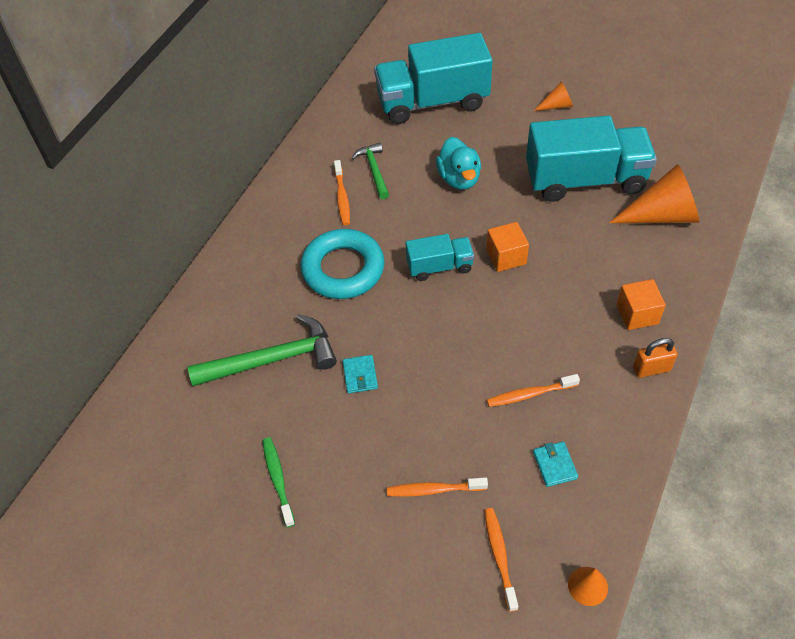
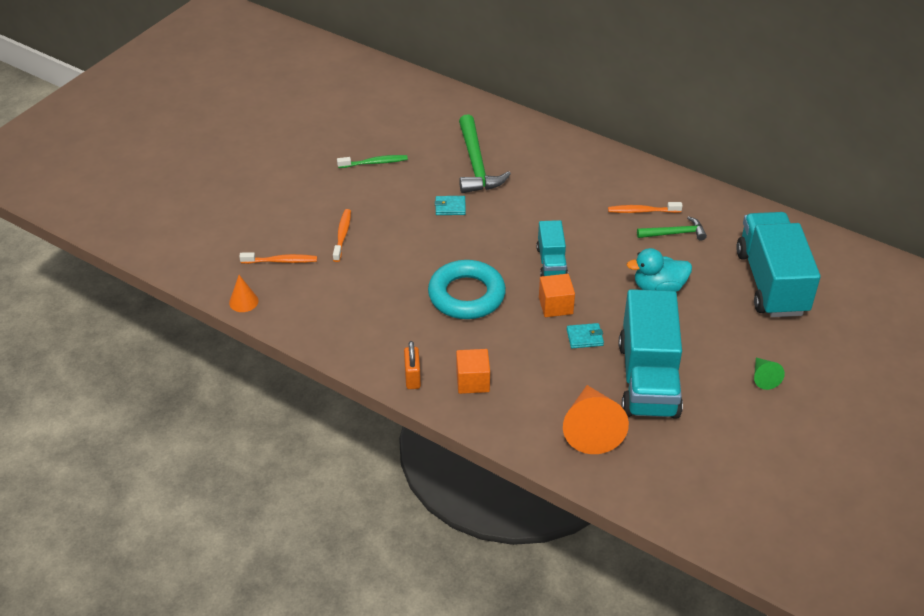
camera: 95 degrees right, 10 degrees down
(343, 269) = (558, 206): turquoise ring -> turquoise ring (466, 295)
(530, 394) = (408, 298): orange toothbrush -> none
(554, 465) = (341, 301): turquoise wallet -> turquoise wallet (584, 337)
(556, 105) = (763, 377): orange cone -> green cone

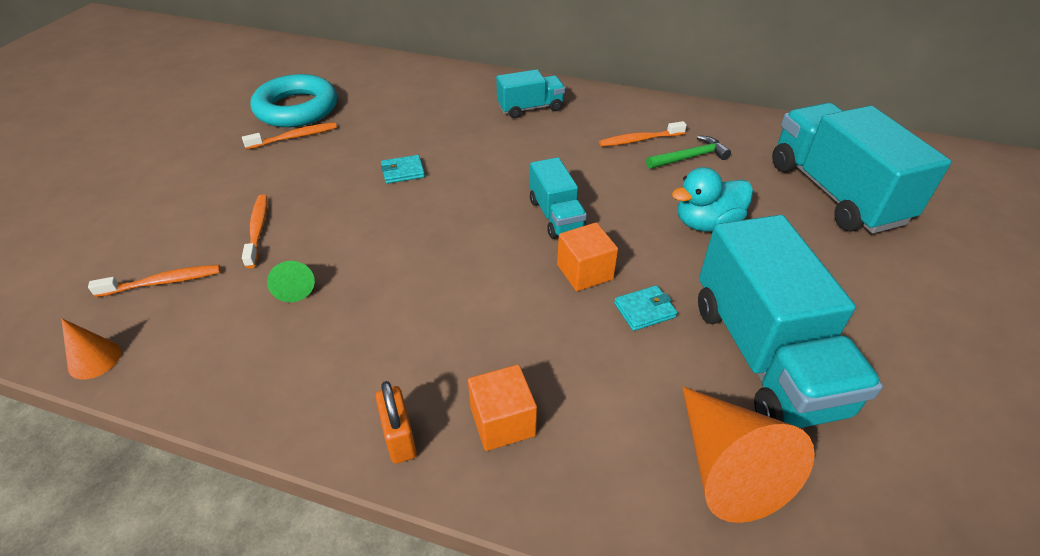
camera: 15 degrees left, 0 degrees up
(374, 163) = (295, 137): green toothbrush -> orange toothbrush
(466, 295) = (454, 281): turquoise ring -> turquoise ring (297, 108)
(476, 164) = (423, 121): green hammer -> none
(565, 166) = (530, 108): none -> turquoise truck
(763, 377) = (915, 319): green cone -> green cone (294, 286)

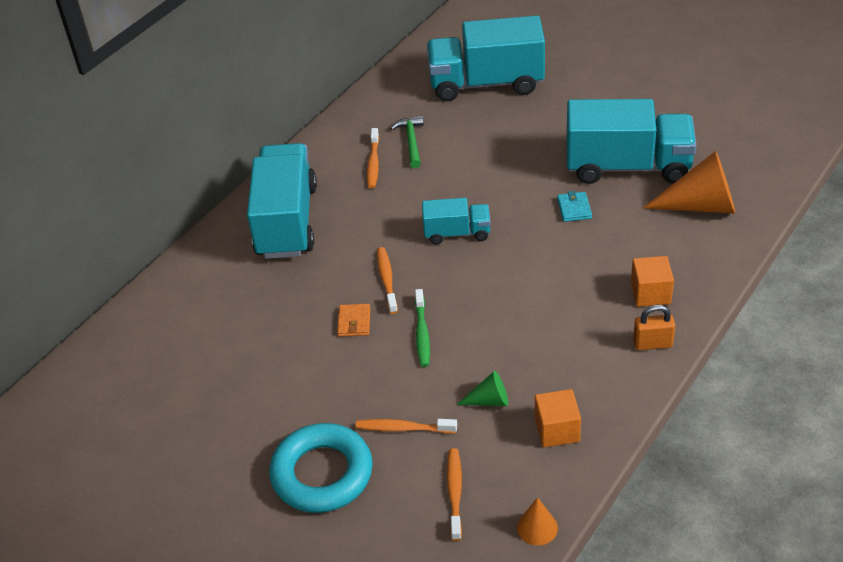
camera: 70 degrees left, 0 degrees up
(295, 137) = (253, 404): orange toothbrush -> orange toothbrush (387, 280)
(297, 108) = (191, 403): turquoise ring -> turquoise ring (322, 474)
(393, 218) = (422, 333): none -> green toothbrush
(403, 172) = (354, 322): turquoise wallet -> orange wallet
(530, 108) = (287, 221): turquoise truck -> turquoise truck, size x1.95
(584, 272) = (527, 230): orange cube -> orange cube (557, 430)
(706, 223) = (496, 155): turquoise duck -> none

